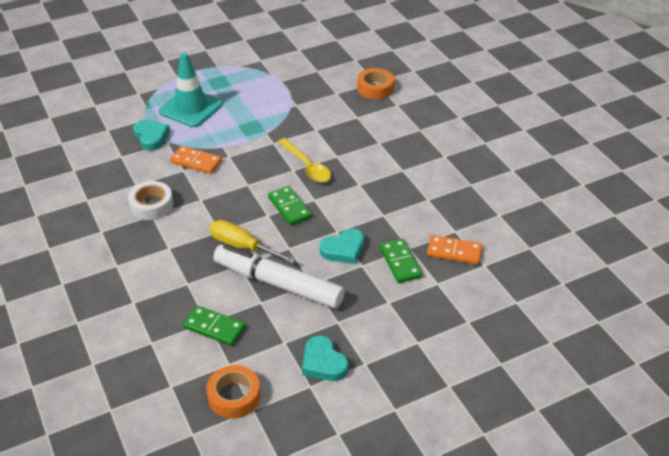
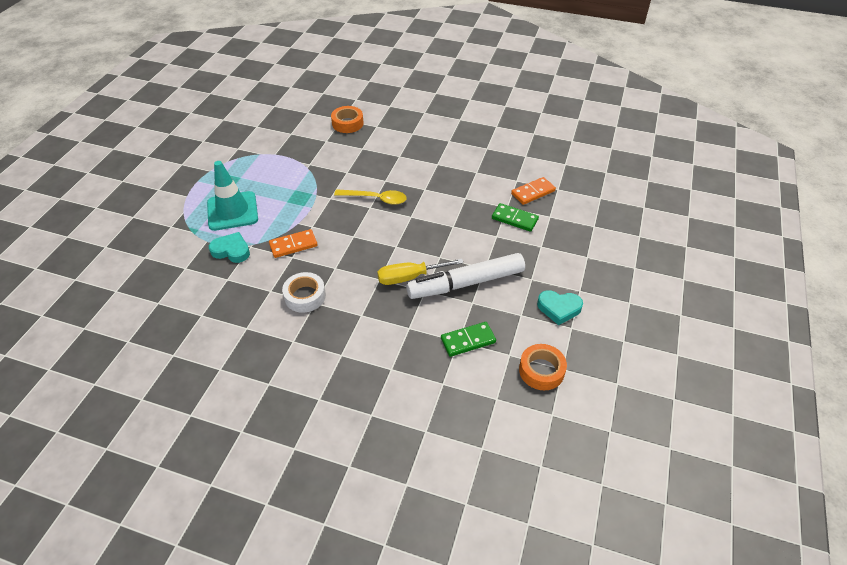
camera: 45 degrees left, 5 degrees up
(289, 207) = (403, 232): green domino -> none
(343, 249) = (473, 234): turquoise heart -> none

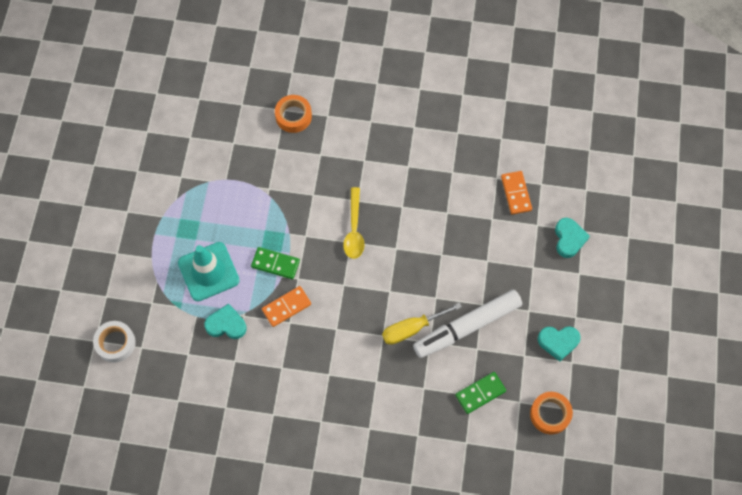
camera: 10 degrees left, 20 degrees up
(305, 296) = (317, 368): white tape -> white tape (115, 343)
(376, 199) = (354, 229): yellow spoon -> yellow spoon turned 90 degrees clockwise
(514, 219) = (502, 235): green domino -> green domino (275, 264)
(533, 192) = (516, 193): orange domino -> orange domino turned 60 degrees counterclockwise
(580, 230) = (569, 239): none -> turquoise heart

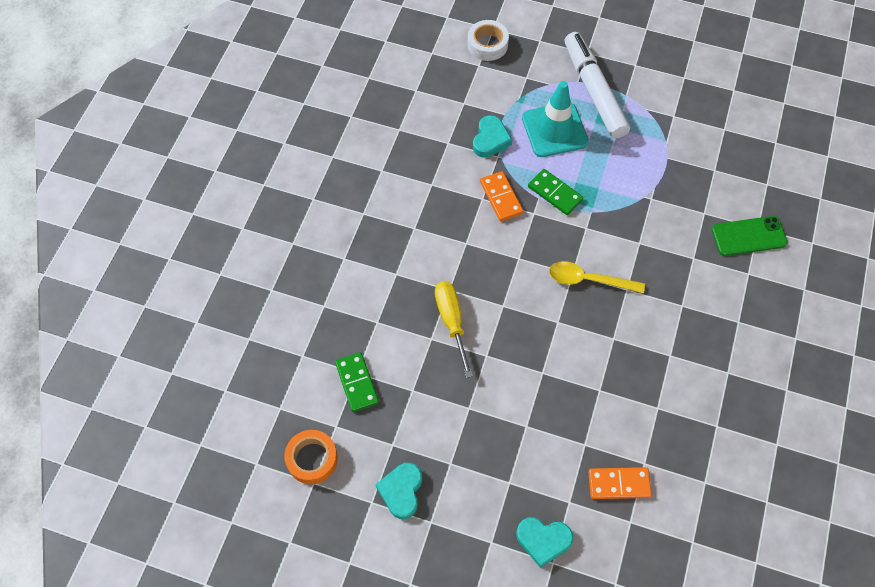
camera: 100 degrees right, 5 degrees down
(275, 264) = (555, 193): green domino -> green domino turned 75 degrees counterclockwise
(293, 116) = (748, 236): orange tape -> green phone
(467, 327) = (442, 385): white marker -> white marker (594, 91)

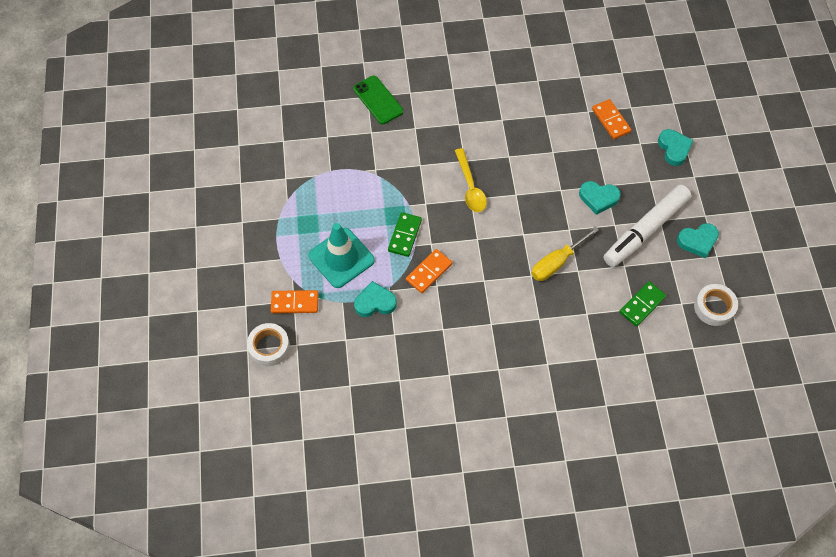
camera: 115 degrees left, 0 degrees up
(312, 459) = (714, 307): orange tape -> white tape
(512, 408) = (598, 198): none -> turquoise heart
(523, 77) = (294, 303): none -> orange domino
(594, 91) = (286, 243): white marker -> white marker (645, 230)

